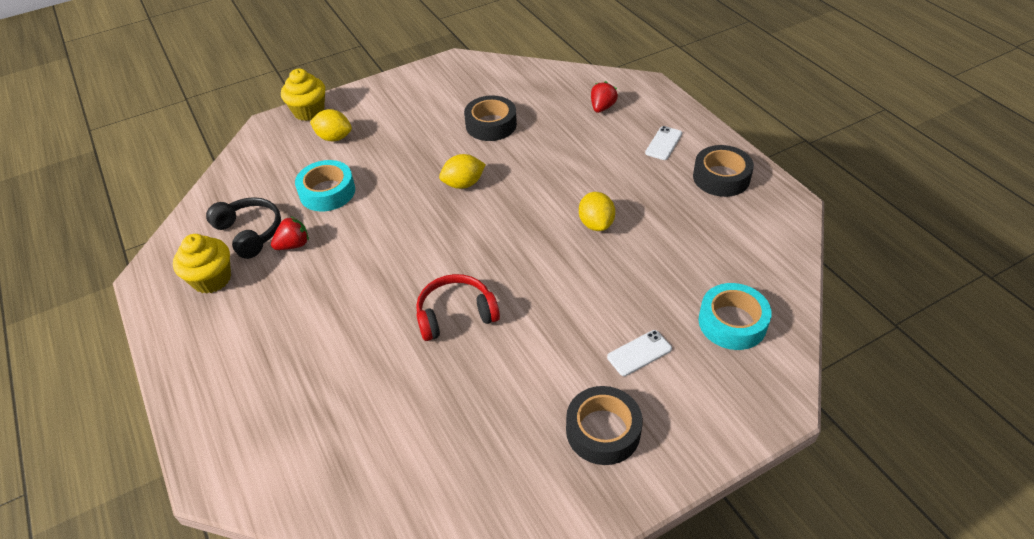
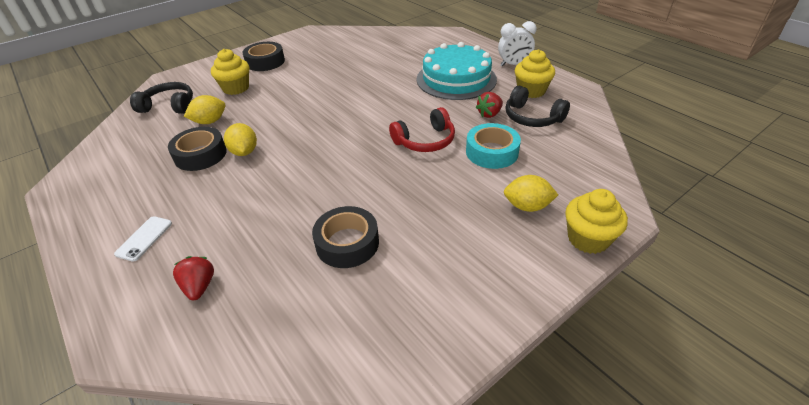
camera: 170 degrees right, 5 degrees down
(185, 345) = (513, 64): none -> white clock
(293, 321) = (456, 79): none -> turquoise cake
(456, 315) = (351, 92): red headphones -> red headphones (425, 141)
(463, 184) = (365, 172): yellow lemon -> yellow lemon (210, 121)
(602, 107) = (199, 286): red strawberry -> red strawberry turned 150 degrees clockwise
(639, 353) = (236, 88): white phone -> yellow cupcake
(721, 177) = (106, 204): black tape -> black tape (200, 155)
(732, 322) = (169, 106): turquoise tape -> black headphones

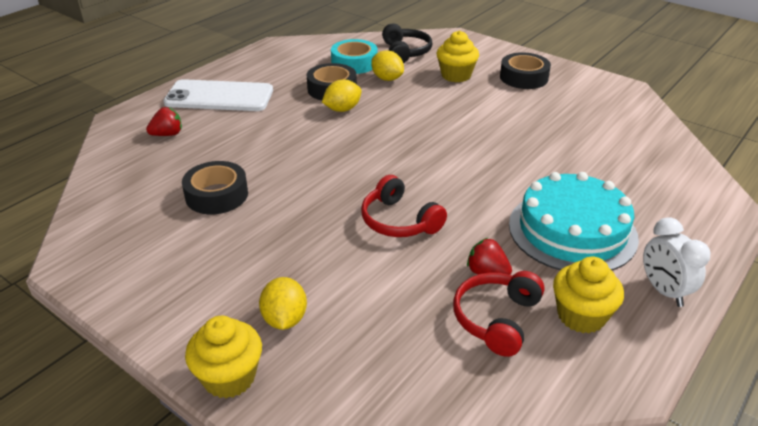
camera: 75 degrees right, 5 degrees down
(144, 238) = (219, 97): white phone -> white phone, size x2.23
(491, 152) = (391, 281): turquoise tape -> turquoise tape (354, 63)
(532, 117) = (496, 319): black headphones -> red headphones

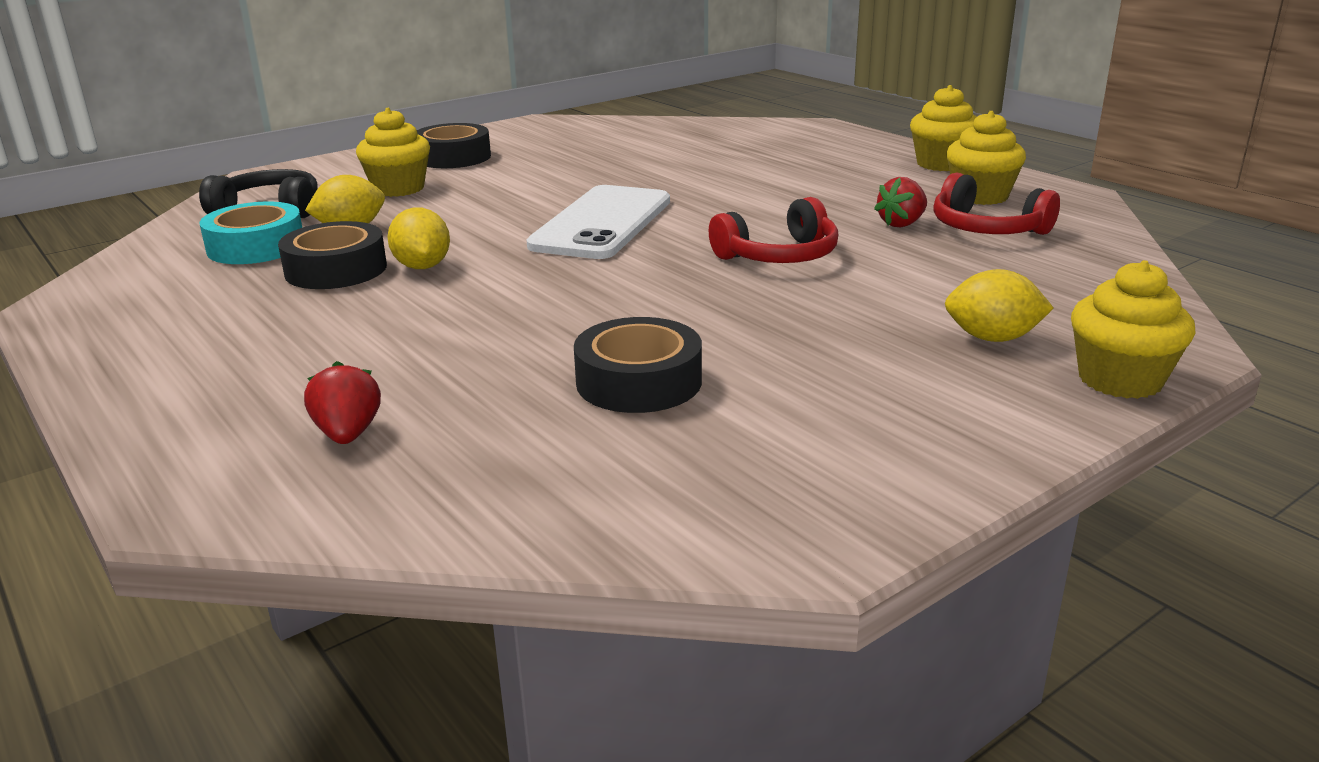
camera: 75 degrees left, 10 degrees down
(219, 97) = (233, 372): white phone -> white phone (602, 223)
(572, 231) = (830, 181): turquoise cake -> none
(664, 291) = (941, 164): white clock -> yellow cupcake

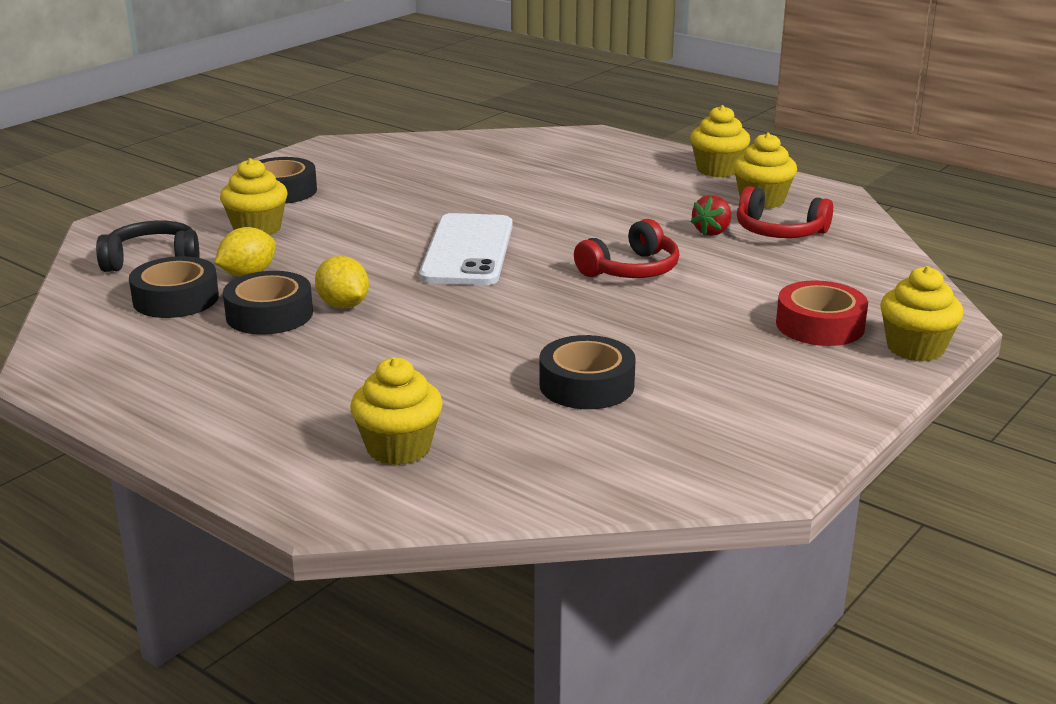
camera: 15 degrees left, 0 degrees up
(256, 246) = (176, 299): turquoise tape -> black tape
(348, 434) = (398, 448): red strawberry -> yellow cupcake
(992, 338) = (820, 325): yellow lemon -> red tape

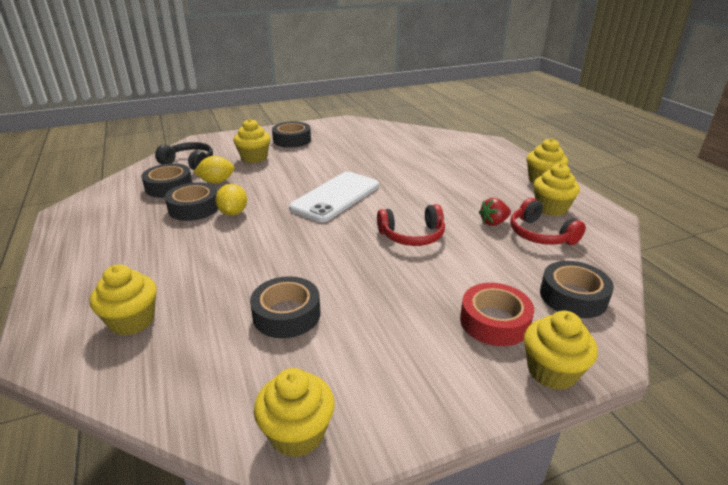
camera: 30 degrees right, 5 degrees up
(737, 467) = (297, 433): none -> yellow cupcake
(873, 282) = (573, 296): none -> black tape

